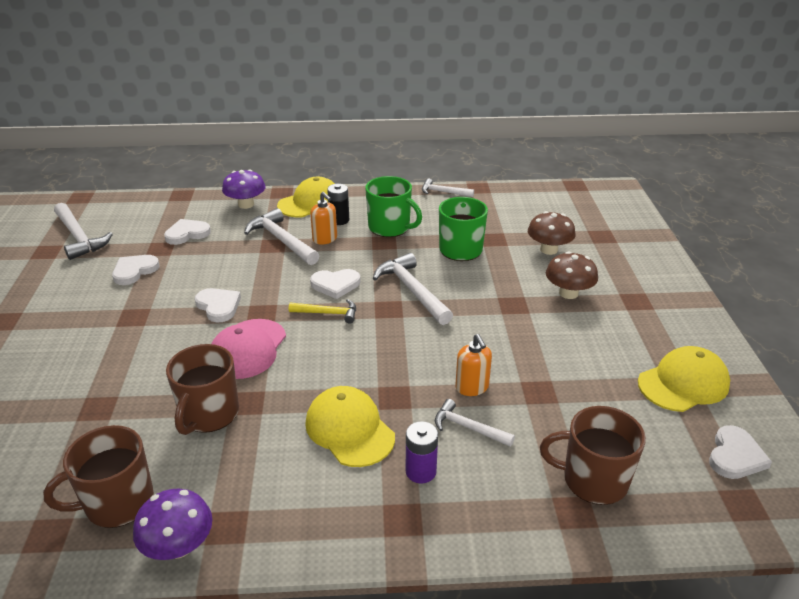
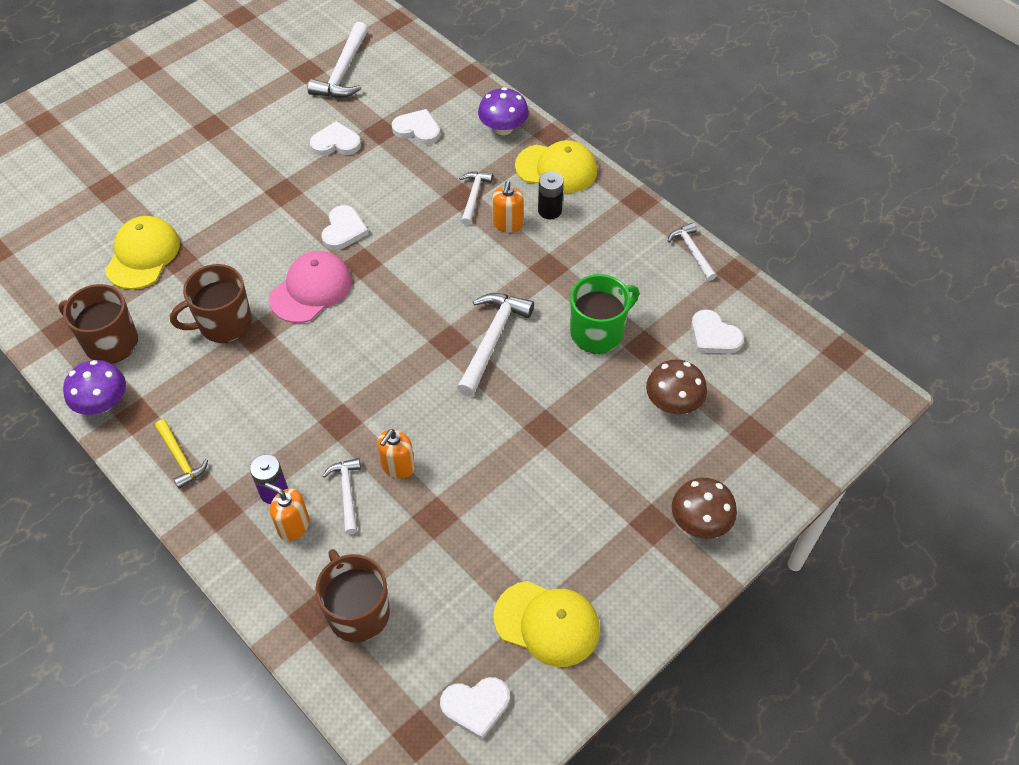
camera: 50 degrees right, 20 degrees up
(248, 349) = (311, 289): pink cap -> pink cap turned 150 degrees clockwise
(281, 240) = (473, 196): white hammer -> white hammer, size x0.60
(328, 313) = (402, 305): yellow hammer -> yellow hammer (180, 458)
(335, 285) = (446, 281): white heart -> white heart (714, 336)
(349, 429) = (280, 418): yellow cap -> yellow cap (143, 255)
(390, 227) = (578, 255): green mug -> none
(468, 476) = (293, 525): none -> orange soap dispenser
(568, 293) = (608, 460): brown mushroom -> brown mushroom (700, 522)

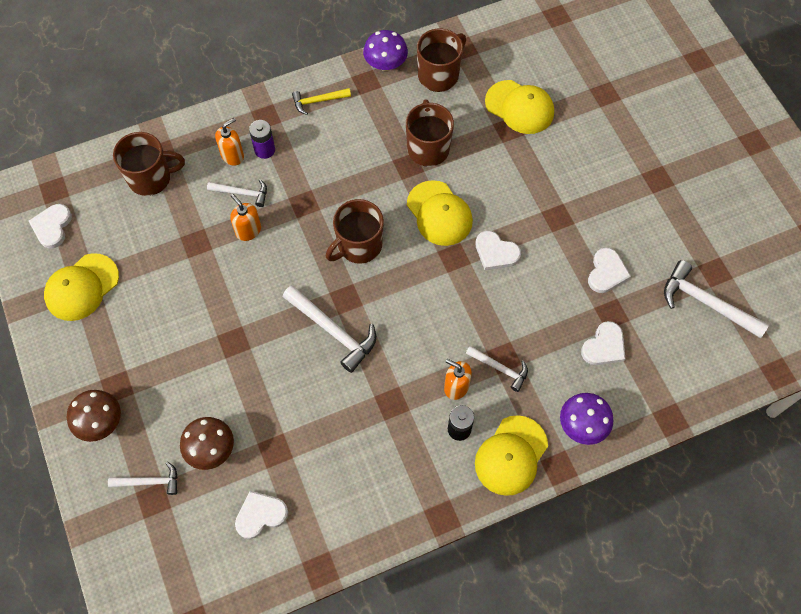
camera: 110 degrees right, 10 degrees up
(311, 289) = (439, 213): pink cap -> yellow cap
(378, 350) = (358, 245): none -> brown mug
(598, 332) = (306, 417): green mug -> none
(692, 251) = (361, 540): white hammer -> white hammer (149, 481)

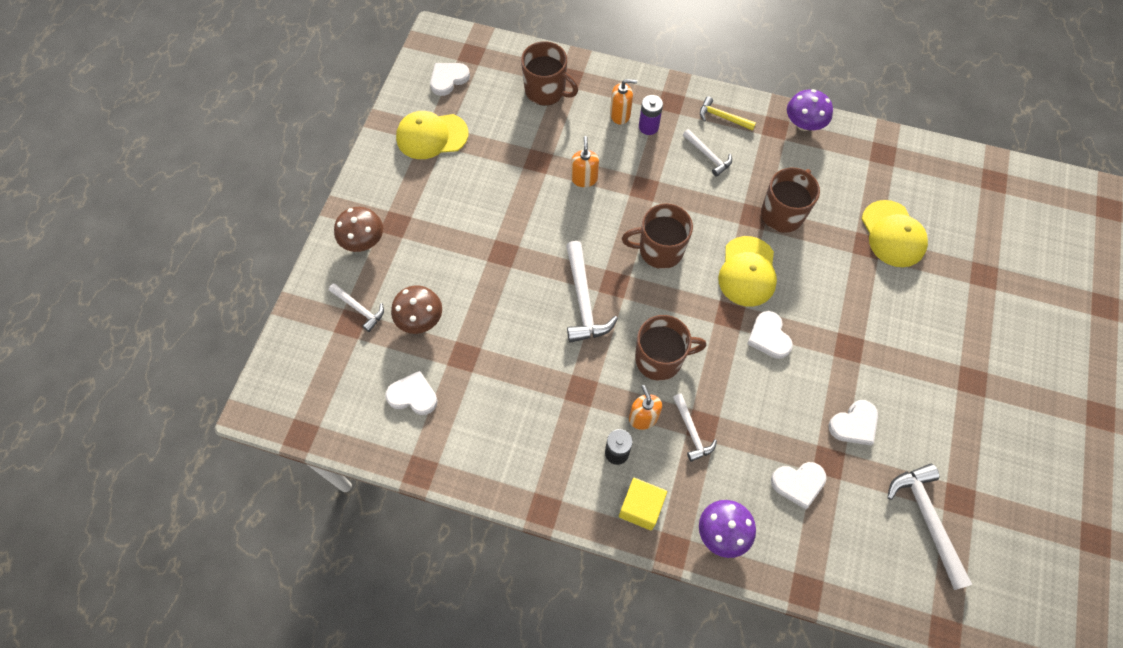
camera: 40 degrees right, 0 degrees up
(242, 193) = (603, 147): white hammer -> white hammer (708, 156)
(439, 75) = (843, 162): brown mug -> brown mug (660, 359)
(511, 455) = (641, 507): yellow cap -> yellow cube

